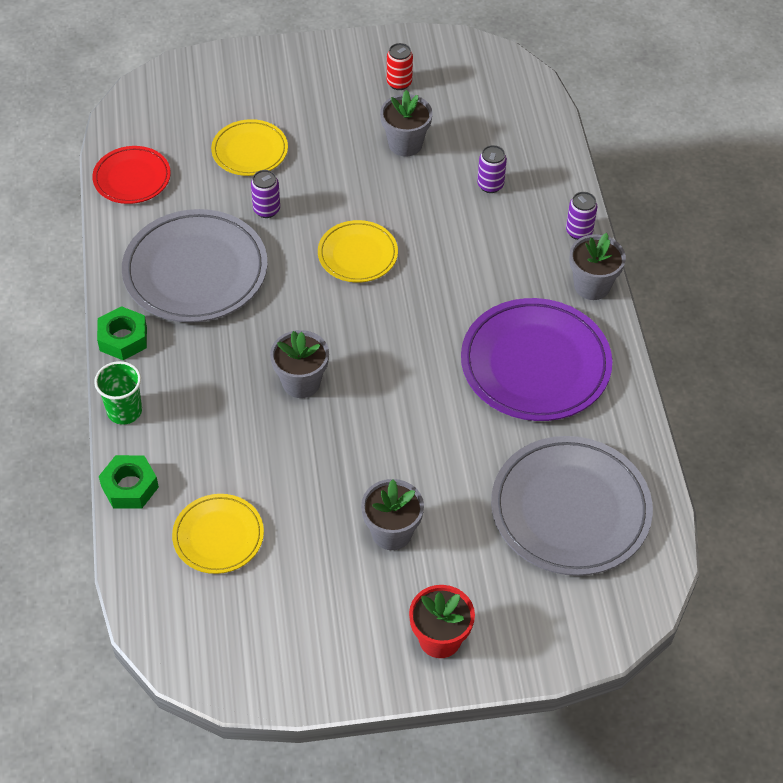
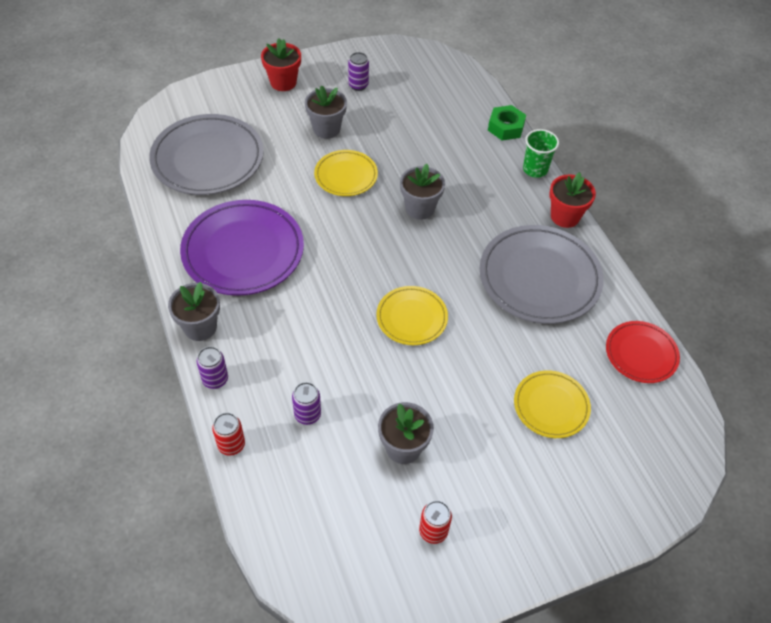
camera: 165 degrees right, 0 degrees up
(123, 338) = (565, 216): green nut -> red flower pot
(218, 536) = (436, 111): yellow plate -> yellow plate (346, 176)
(266, 210) = (507, 346): purple can -> purple can (358, 85)
(567, 173) = (231, 445): none -> red can

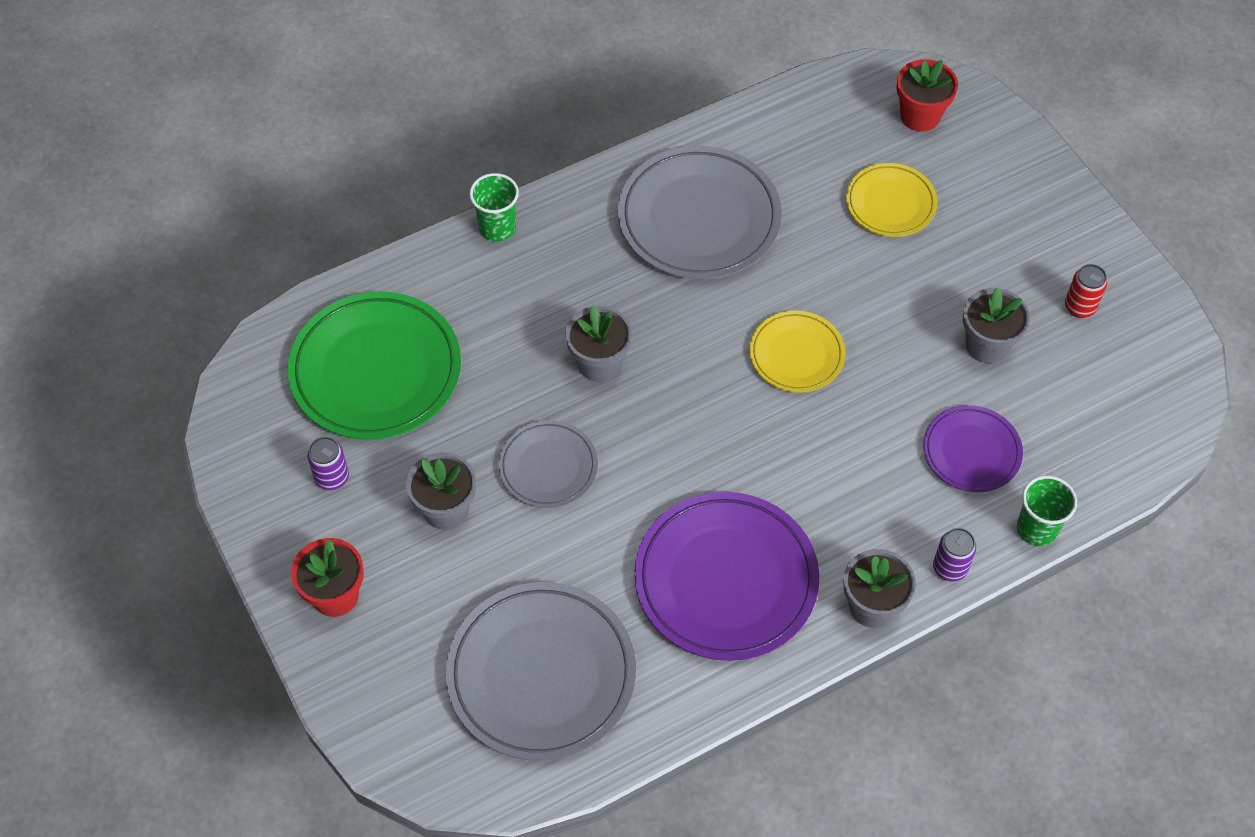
camera: 95 degrees left, 5 degrees up
(231, 445) = (1036, 528): red can -> green cup
(307, 415) = (971, 452): purple can -> purple plate
(346, 176) = (548, 467): yellow plate -> grey plate
(429, 107) = (376, 370): none -> green plate
(505, 127) = (412, 266): green nut -> none
(565, 216) = (584, 192): red flower pot -> red flower pot (920, 116)
(641, 354) = (794, 117): red plate -> none

